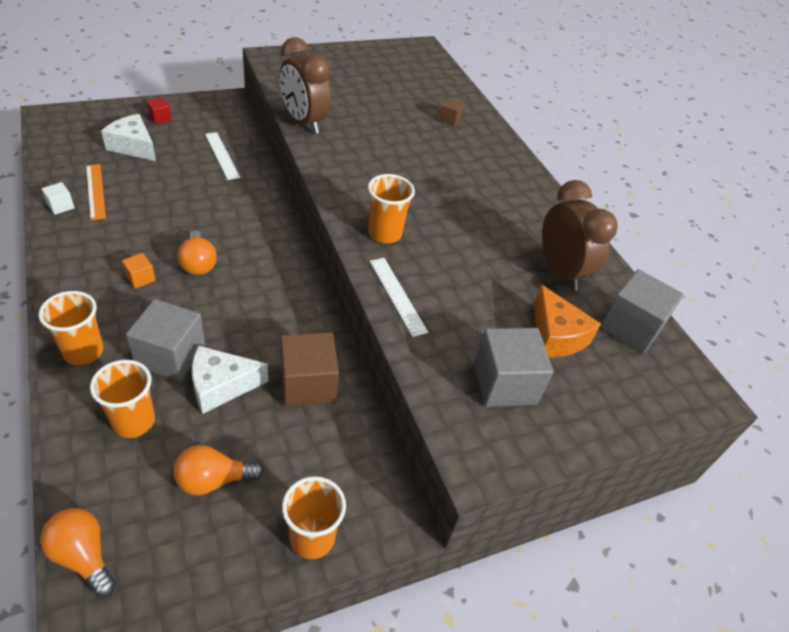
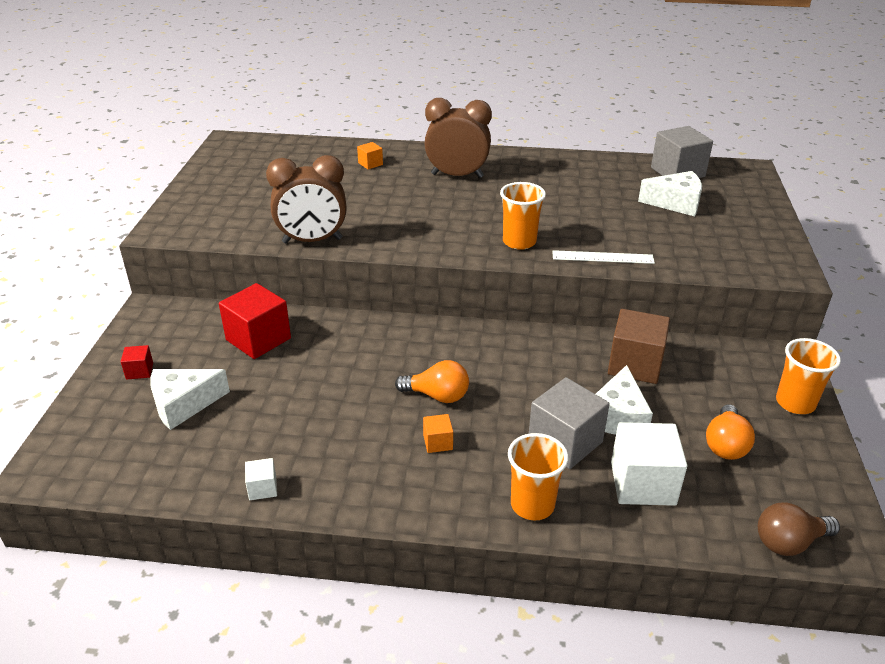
camera: 55 degrees left, 10 degrees down
(83, 556) = (789, 542): orange light bulb -> brown light bulb
(95, 191) = (253, 452): orange ruler -> none
(133, 421) = (642, 483): orange cup -> white cube
(222, 155) = (258, 339): white ruler -> red cube
(449, 119) = (370, 164): brown cube -> orange cube
(504, 383) = (716, 238): grey cube -> none
(555, 336) = (675, 203): orange cheese -> white cheese
(560, 271) = (606, 179): brown clock -> brown clock (457, 175)

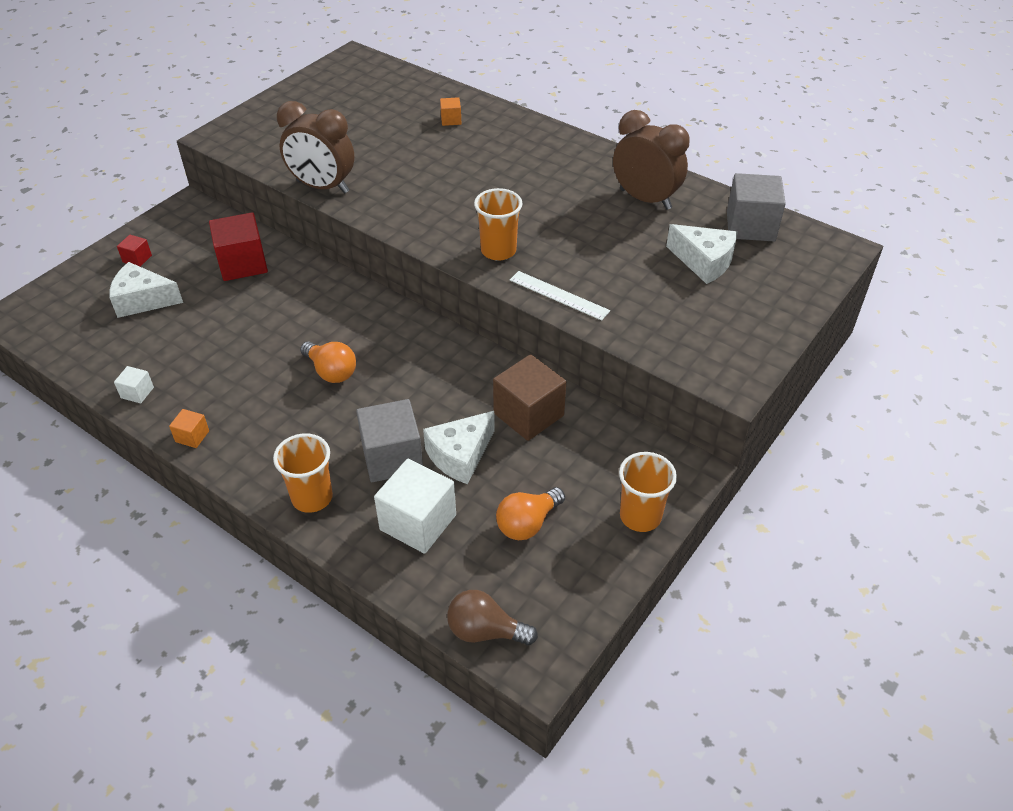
camera: 30 degrees right, 10 degrees up
(438, 442) = (292, 412): orange cube -> orange cube (192, 436)
(457, 175) = (517, 158): brown clock -> brown clock (645, 199)

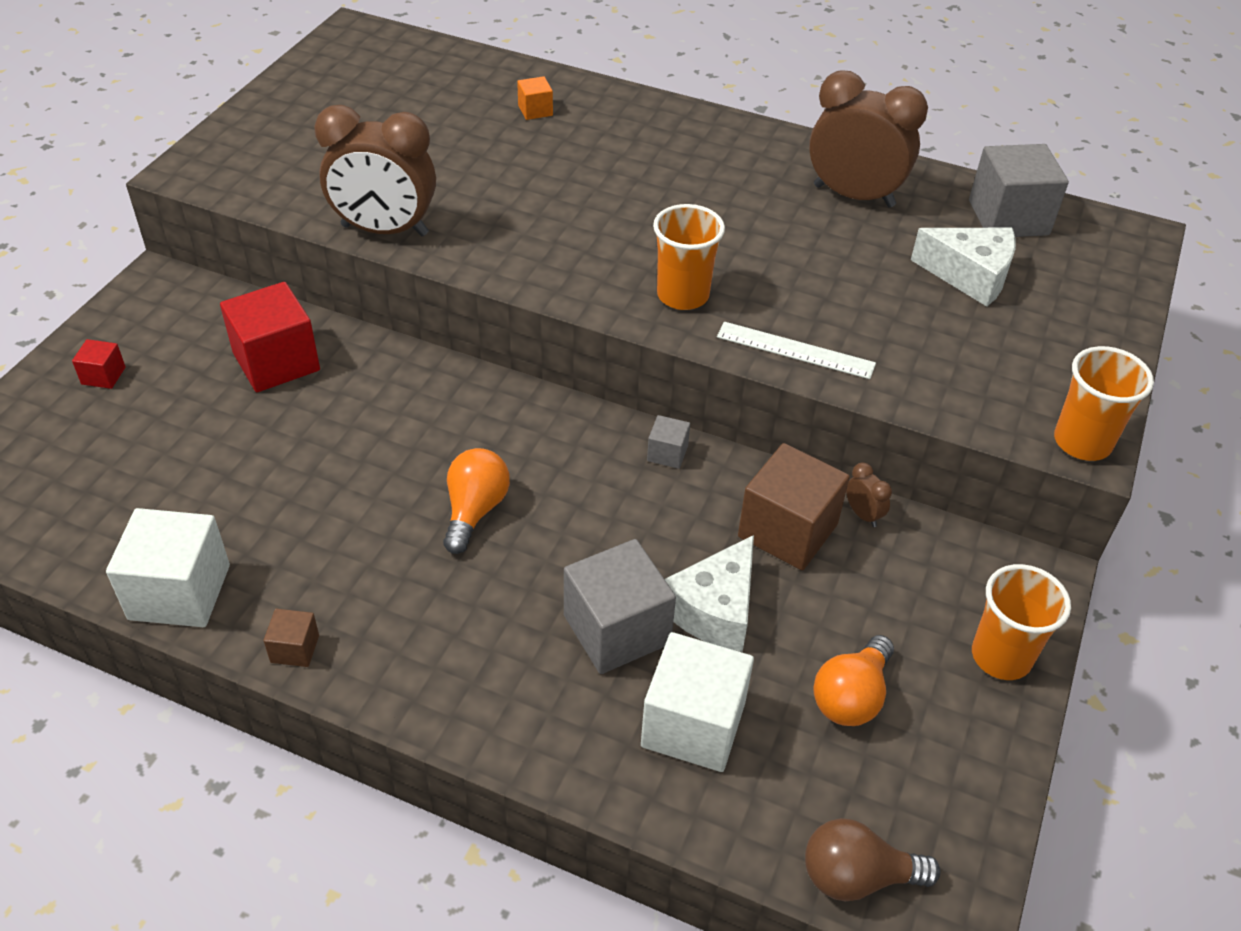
camera: 15 degrees left, 0 degrees up
(137, 392) = (179, 592): white cube -> white cube, size x2.10
(143, 300) = (136, 441): white cheese -> none
(192, 436) = (295, 649): orange cube -> brown cube
(312, 497) = (519, 714): orange cup -> orange cup (1082, 442)
(331, 371) = (475, 510): orange light bulb -> orange light bulb turned 105 degrees counterclockwise
(468, 354) = (667, 453): none -> grey cube
(584, 412) = (863, 514): none -> brown clock

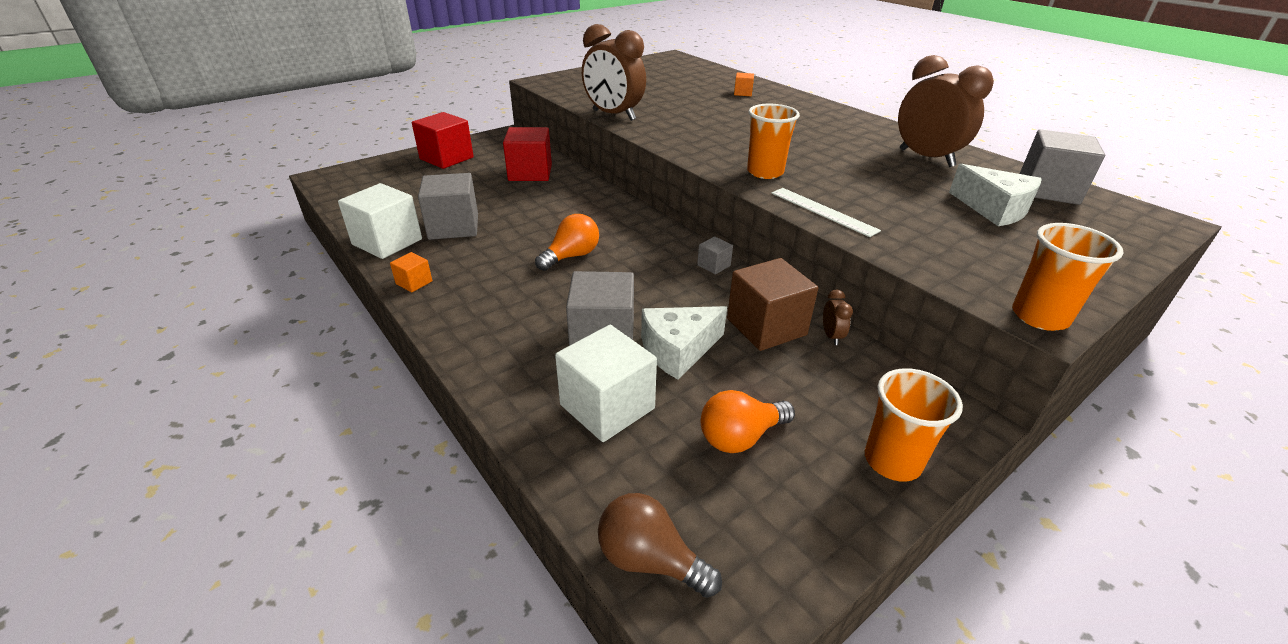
camera: 30 degrees right, 10 degrees down
(103, 376) = (446, 158): red cube -> red cube, size x2.10
(256, 522) = (453, 227): none -> grey cube
(295, 649) = (414, 282): brown cube -> orange cube

